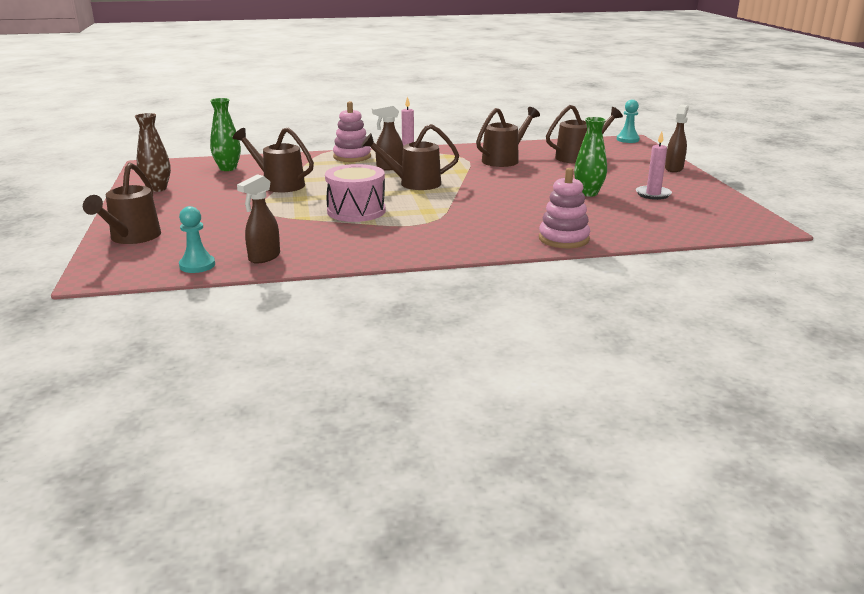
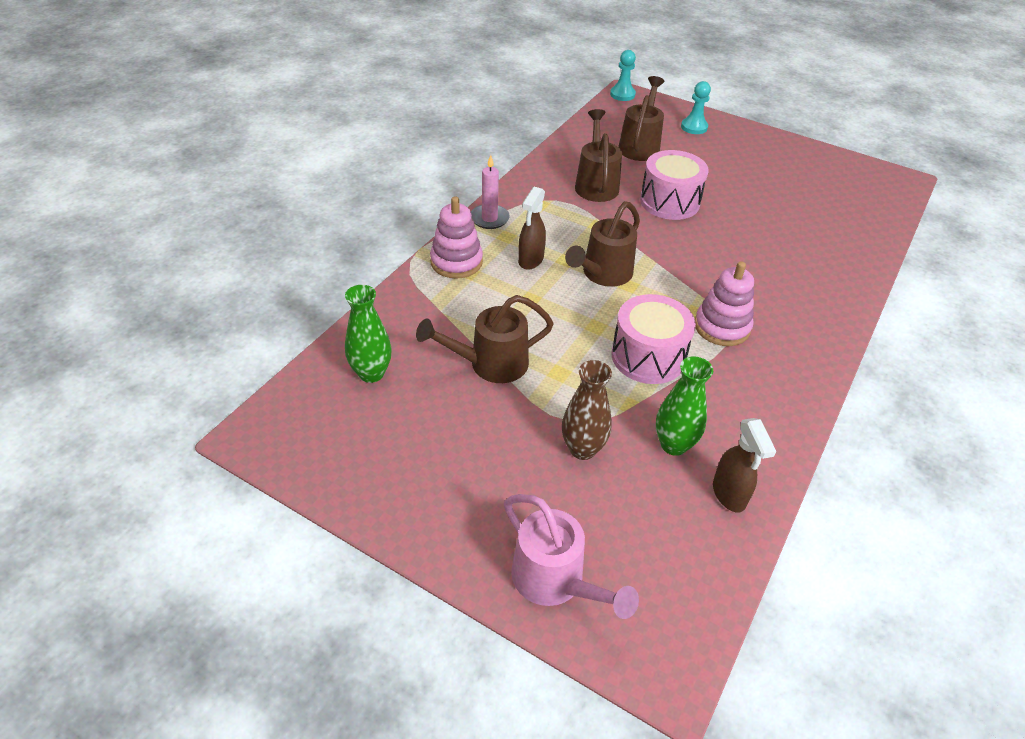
camera: 50 degrees left, 20 degrees up
(131, 238) = (555, 582): brown watering can -> pink watering can
(157, 189) = (377, 473): brown vase -> brown vase (582, 449)
(197, 265) = (708, 561): turquoise pawn -> turquoise pawn (694, 127)
(533, 178) = (669, 202): none -> pink drum
(563, 239) = (845, 283): pink stacking toy -> pink stacking toy (722, 327)
(588, 193) = (744, 202): green vase -> green vase (674, 445)
(653, 194) = (781, 176): pink candle -> none
(674, 168) = (728, 126): brown spray bottle -> none

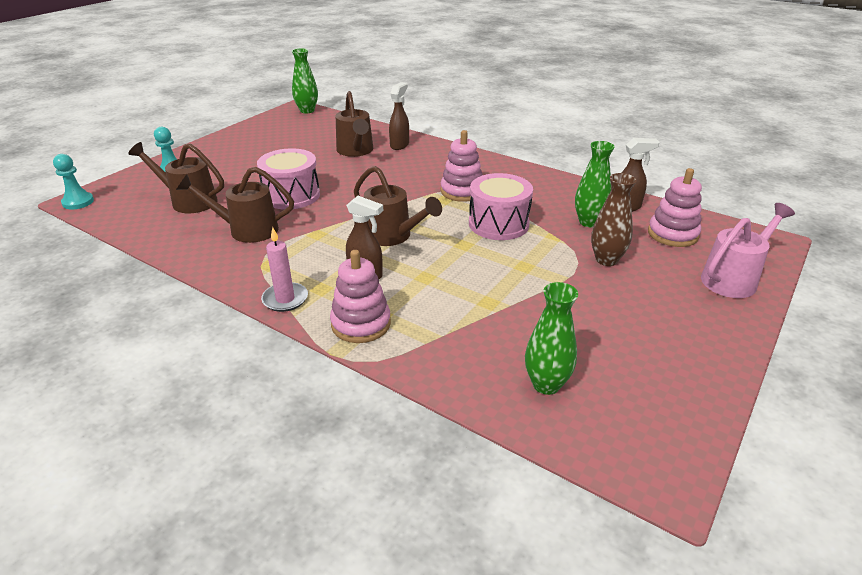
camera: 85 degrees left, 10 degrees down
(490, 364) = (519, 303): brown watering can -> brown watering can (356, 151)
(662, 537) = (672, 234): none -> pink stacking toy
(834, 271) = (399, 145): none -> brown spray bottle
(900, 188) = (307, 110): none -> green vase

